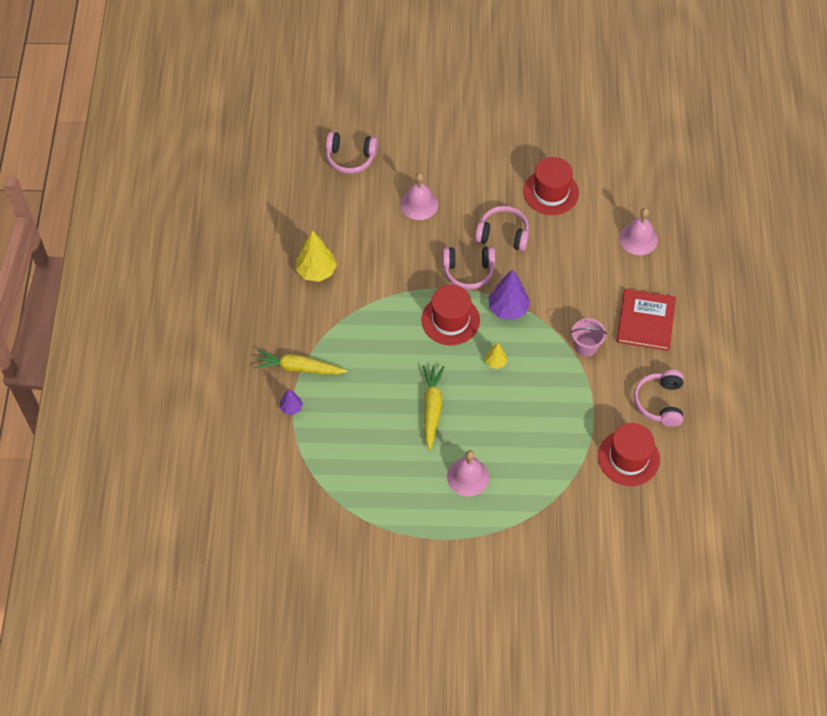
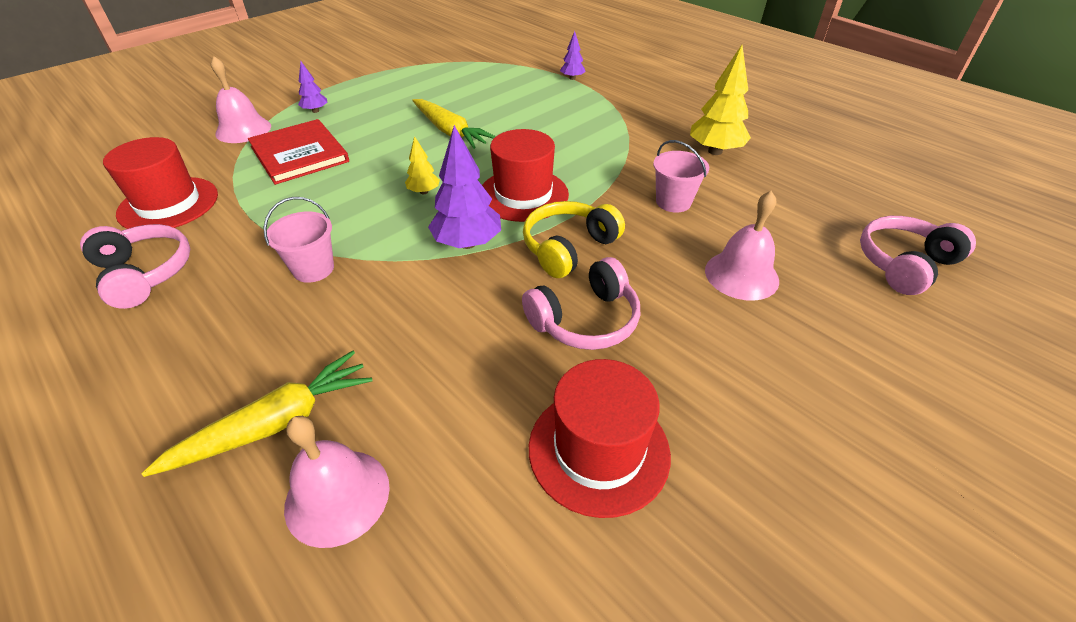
camera: 135 degrees right, 15 degrees down
(299, 368) = (606, 96): yellow carrot -> yellow carrot (275, 423)
(389, 258) = (673, 202): none -> pink bucket
(468, 271) = (568, 247): pink headphones -> yellow headphones
(468, 477) = (359, 114): pink bell -> pink bell (243, 130)
(491, 506) = (315, 111): none -> purple tree
(645, 321) = (228, 357): red book -> red book (299, 154)

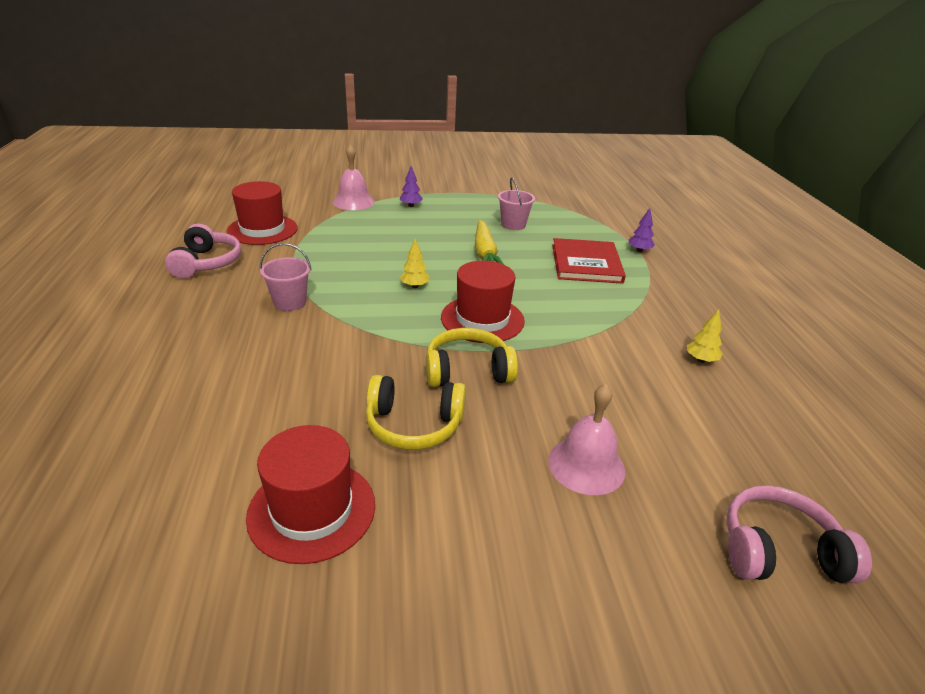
camera: 35 degrees right, 10 degrees down
(275, 423) = (168, 377): yellow carrot -> none
(299, 154) = (367, 229): red book -> red book (586, 263)
(337, 496) = (147, 434): pink bell -> none
(467, 243) = (400, 333): purple tree -> none
(585, 320) = (414, 425): pink headphones -> yellow headphones
(673, 202) = (601, 381): pink bucket -> pink bucket (513, 225)
(715, 151) = (701, 360): yellow tree -> yellow tree, size x0.54

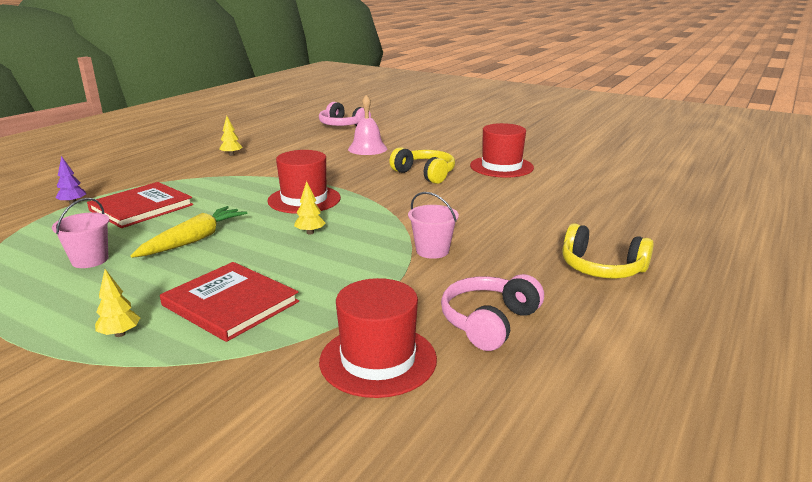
camera: 140 degrees left, 10 degrees down
(353, 201) = (175, 377): pink bell -> none
(382, 229) = (230, 304): none -> red book
(411, 205) = (120, 334): purple tree -> yellow tree
(467, 371) = (363, 182): yellow headphones -> yellow headphones (601, 268)

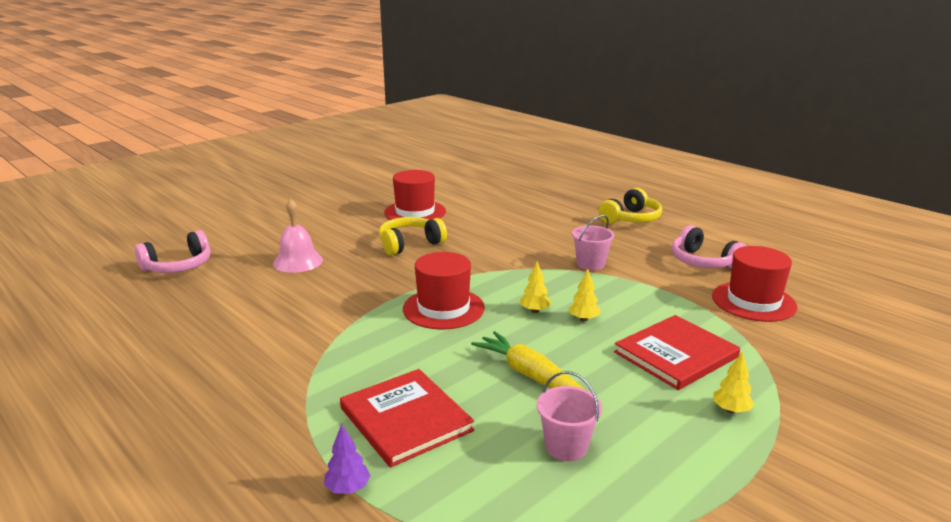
camera: 75 degrees left, 0 degrees up
(231, 155) = (228, 350): yellow tree -> yellow tree (583, 319)

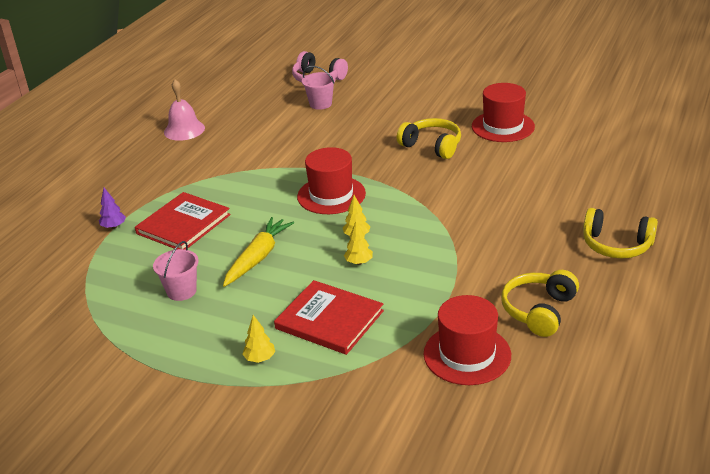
camera: 70 degrees right, 10 degrees up
(298, 261) = (360, 114): pink bell -> pink bell (184, 130)
(590, 264) = (471, 243): pink bucket -> pink bucket (320, 104)
(703, 262) = (539, 311): pink headphones -> yellow headphones

